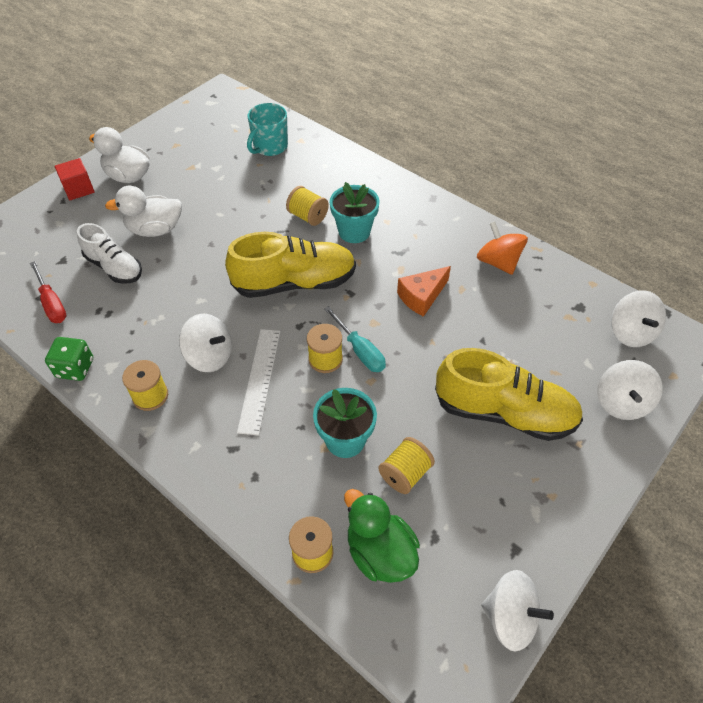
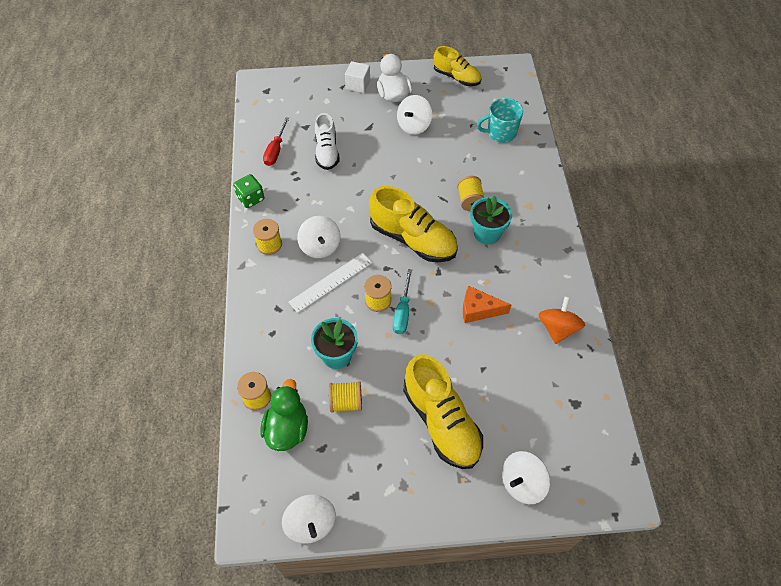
camera: 45 degrees right, 5 degrees up
(79, 189) = (358, 85): red cube -> white cube
(155, 230) = (372, 143): white duck -> none
(175, 127) = (456, 77): none -> yellow shoe
(631, 332) = (589, 449): white spinning top -> white spinning top (414, 125)

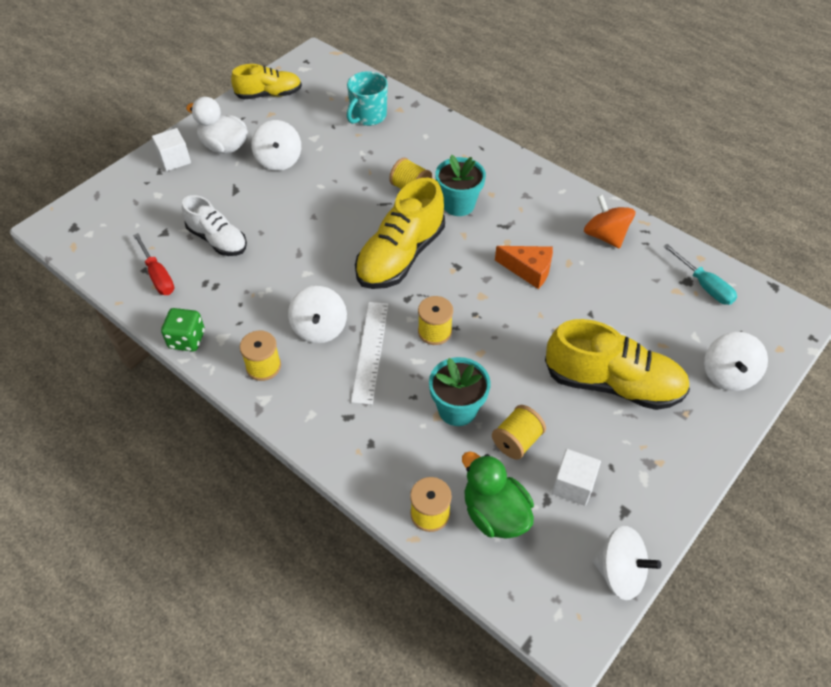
camera: 45 degrees left, 5 degrees down
(320, 246) = (319, 328): white spinning top -> white spinning top turned 60 degrees clockwise
(345, 454) = (573, 485): none -> white cube
(403, 312) = (468, 323): turquoise screwdriver -> turquoise screwdriver (704, 285)
(413, 239) = (400, 256): yellow shoe -> yellow shoe turned 135 degrees clockwise
(478, 310) = (528, 270): orange cheese -> orange cheese turned 120 degrees counterclockwise

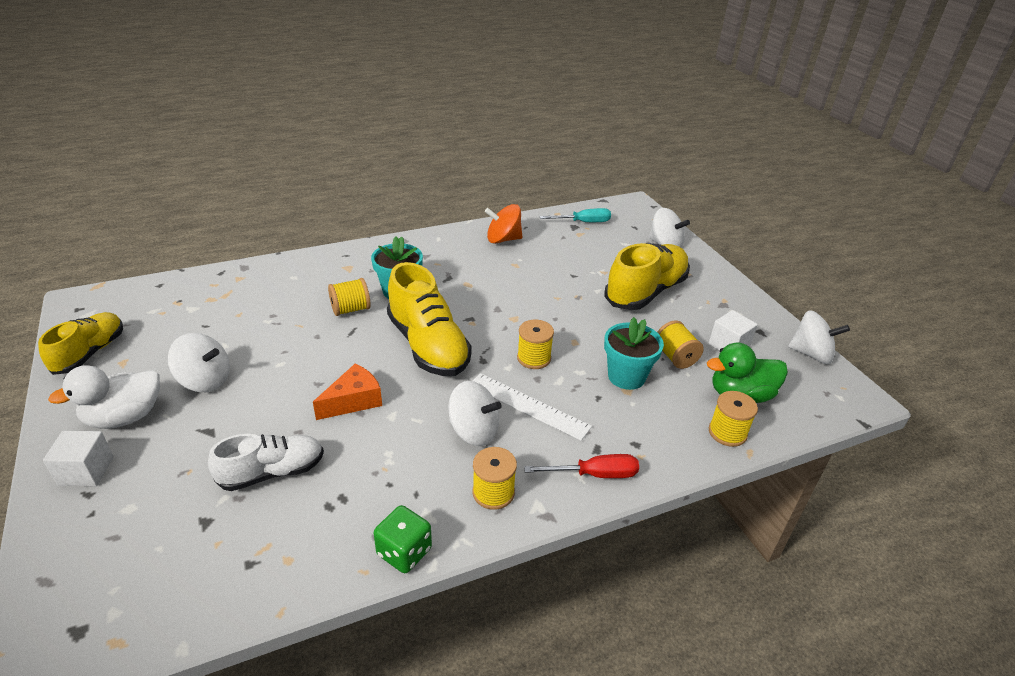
camera: 65 degrees left, 15 degrees down
(158, 275) = (274, 551): red screwdriver -> red screwdriver (594, 474)
(368, 116) = (222, 299): turquoise mug -> none
(528, 270) = (507, 285): orange cheese -> orange cheese (354, 401)
(619, 572) = (811, 354): white spinning top -> white spinning top turned 60 degrees clockwise

